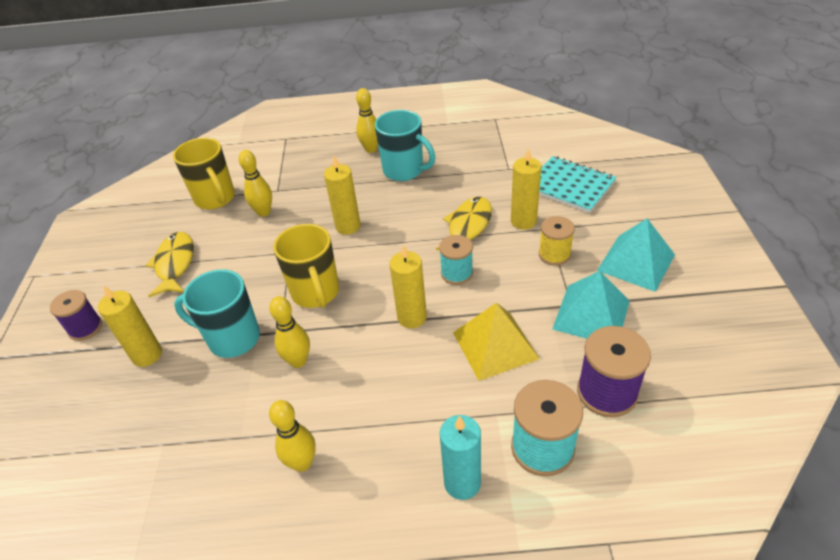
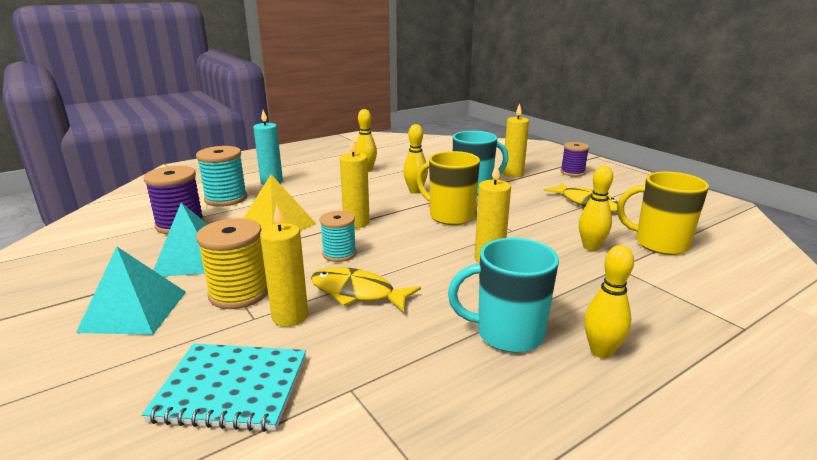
camera: 145 degrees right, 20 degrees down
(468, 226) = (357, 293): yellow fish -> yellow fish turned 120 degrees clockwise
(554, 255) = (239, 293): yellow spool -> yellow spool, size x1.52

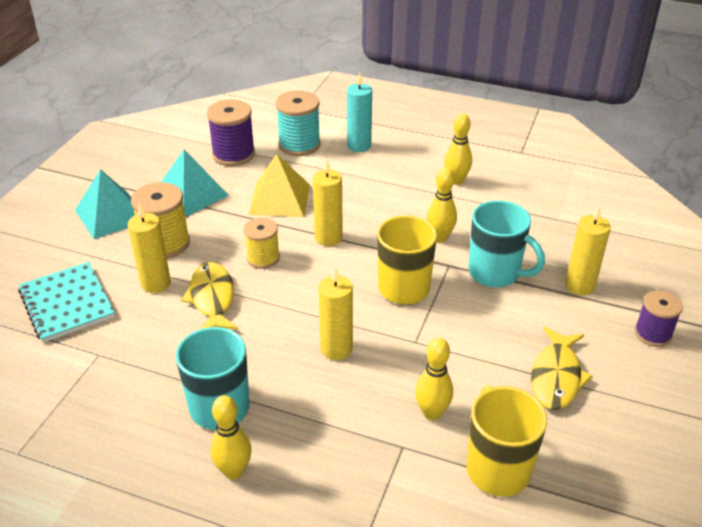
camera: 55 degrees right, 15 degrees up
(339, 254) = (263, 258): turquoise spool -> yellow spool

